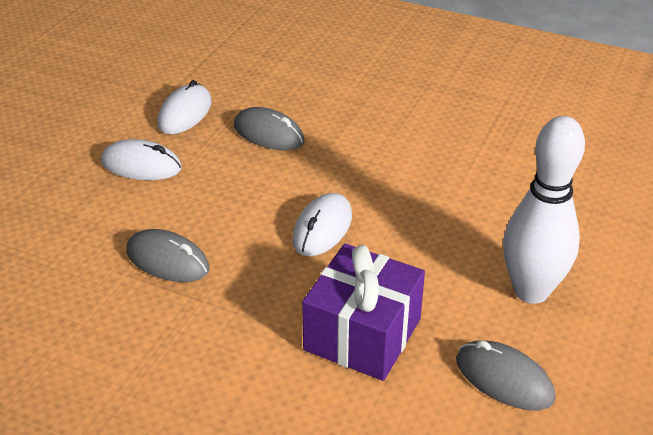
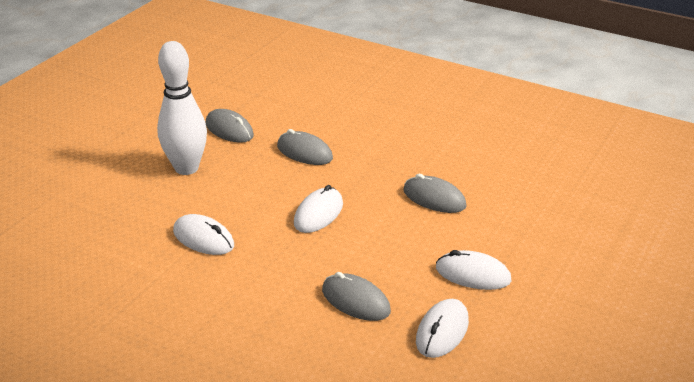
camera: 175 degrees left, 5 degrees down
(362, 334) = (304, 152): purple gift -> grey mouse
(453, 188) = (203, 238): none -> white mouse

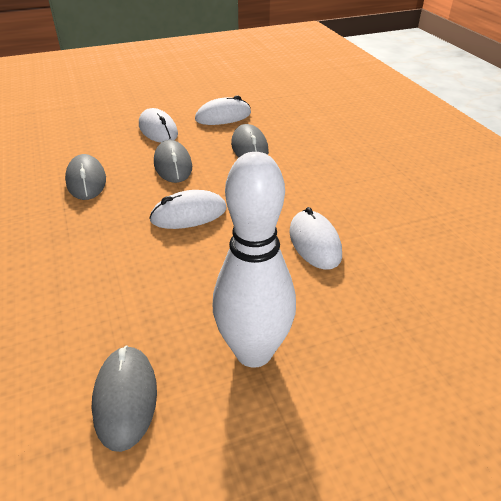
camera: 140 degrees left, 5 degrees up
(304, 152) = (100, 291): grey mouse -> grey mouse (173, 165)

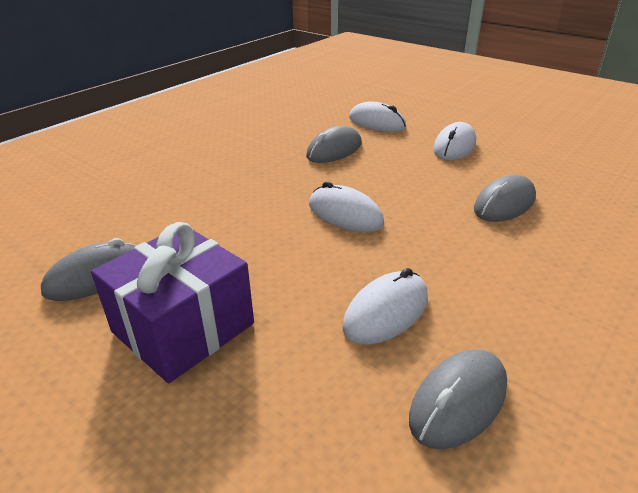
camera: 60 degrees right, 5 degrees down
(173, 165) = (409, 176): grey mouse -> grey mouse (458, 401)
(223, 116) = (537, 167): white mouse -> white mouse (377, 123)
(253, 352) = (183, 327): white bowling pin -> purple gift

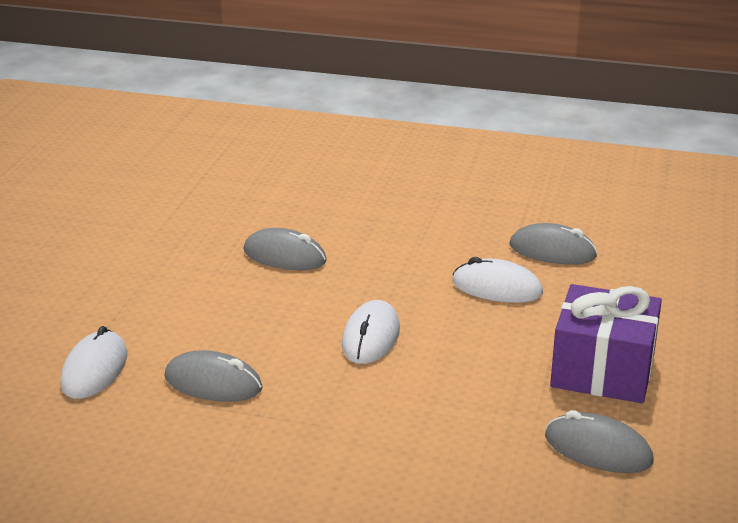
camera: 115 degrees left, 5 degrees down
(454, 146) = (153, 298): white mouse -> none

